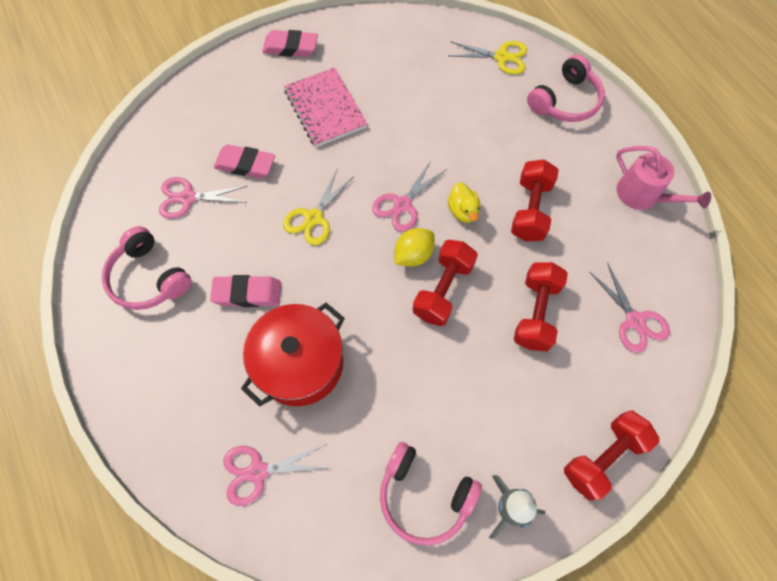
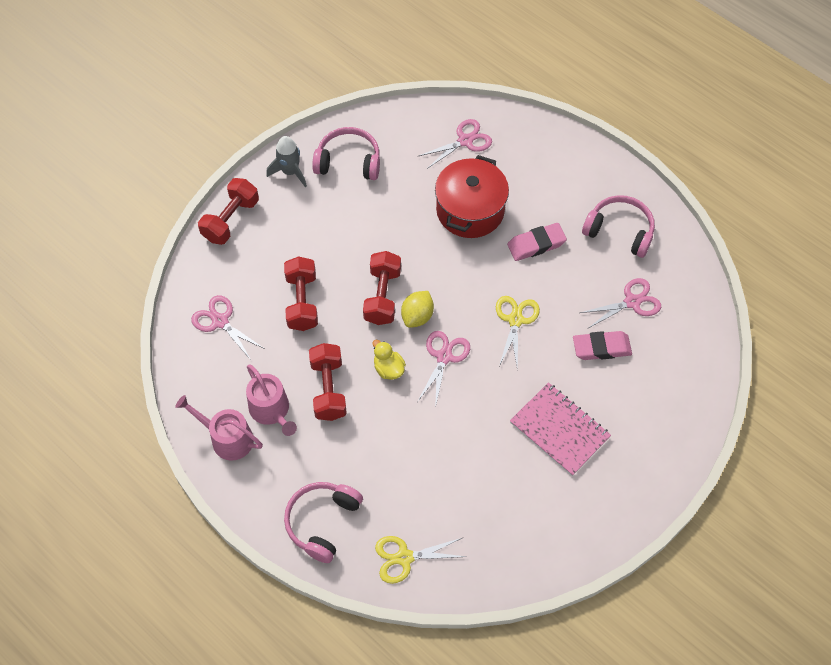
camera: 160 degrees right, 5 degrees down
(290, 47) = (633, 491): pink eraser -> none
(593, 207) = (271, 410): none -> pink watering can

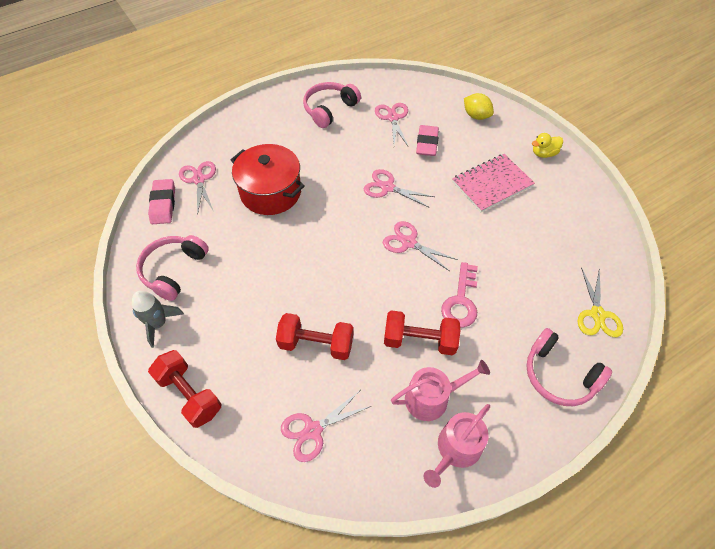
camera: 75 degrees left, 5 degrees down
(382, 296) = (333, 275): red dumbbell -> none
(384, 420) = (461, 300): none -> pink key
(388, 368) = (409, 286): yellow duck -> yellow duck (543, 153)
(417, 316) = (362, 253): yellow lemon -> yellow lemon (476, 116)
(515, 320) = (387, 187): yellow scissors -> pink scissors
(536, 244) = (322, 158): pink eraser -> pink eraser (163, 204)

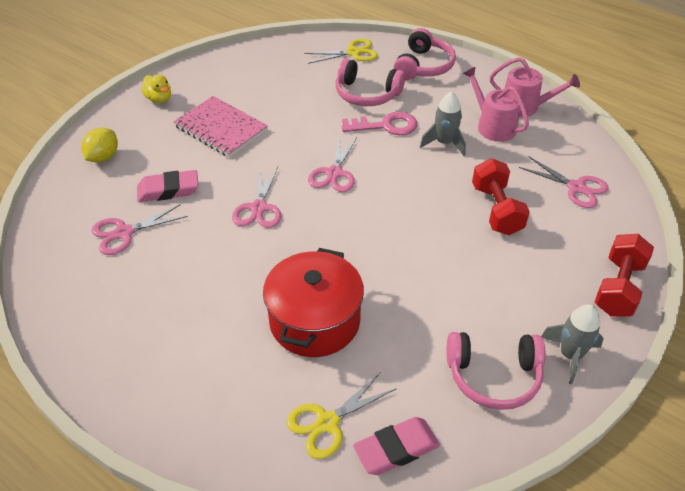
camera: 110 degrees left, 10 degrees down
(199, 180) = (327, 422): pink scissors -> yellow scissors
(329, 109) = (119, 309): pink headphones -> pink headphones (366, 94)
(419, 340) = (444, 143): red dumbbell -> grey rocket

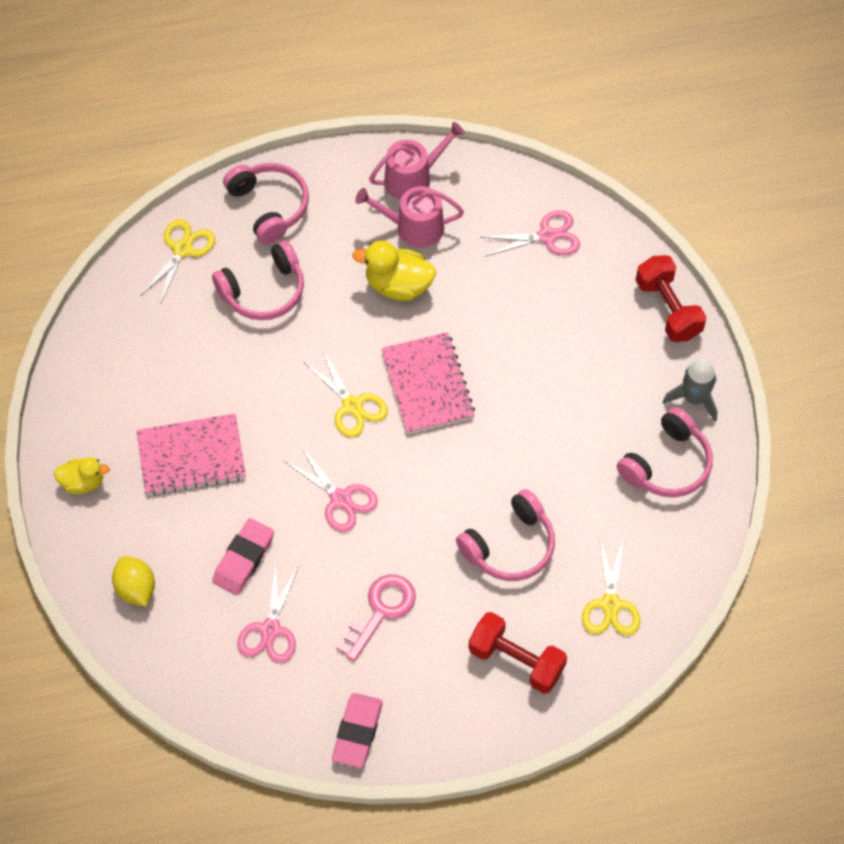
camera: 50 degrees left, 15 degrees up
(314, 321) = (510, 546): red pot -> pink headphones
(334, 173) = (352, 406): pink scissors -> yellow scissors
(385, 126) = (327, 313): pink key -> pink key (380, 611)
(392, 198) = (427, 385): none -> pink notebook
(396, 449) = (669, 576): pink eraser -> pink eraser (357, 732)
(444, 143) = (398, 285): grey rocket -> yellow duck
(496, 210) = (515, 318): red dumbbell -> red dumbbell (516, 660)

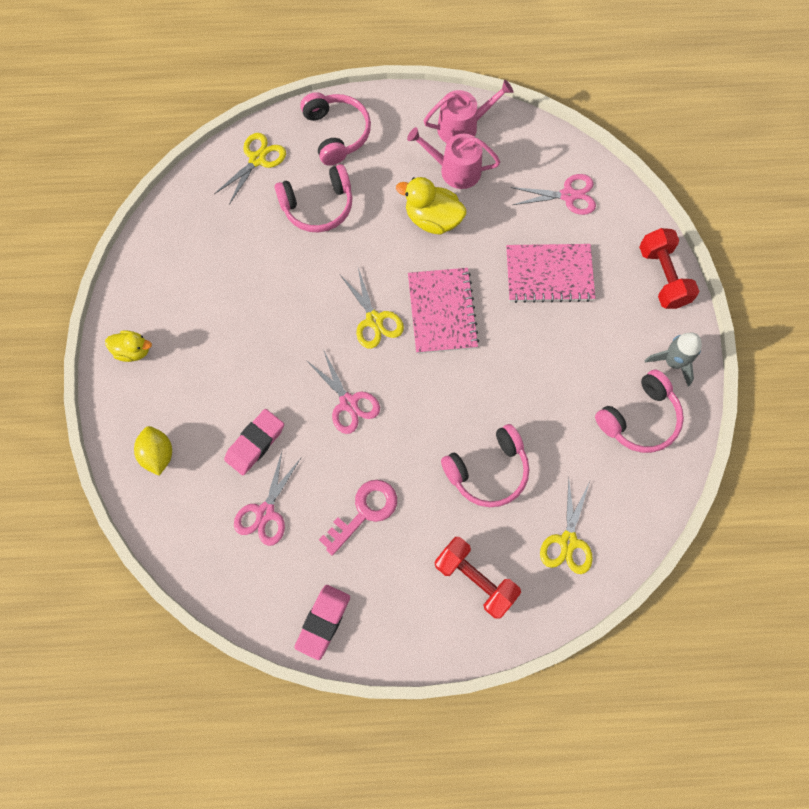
camera: 10 degrees right, 10 degrees up
(191, 456) = (229, 342): pink notebook -> pink notebook (549, 274)

